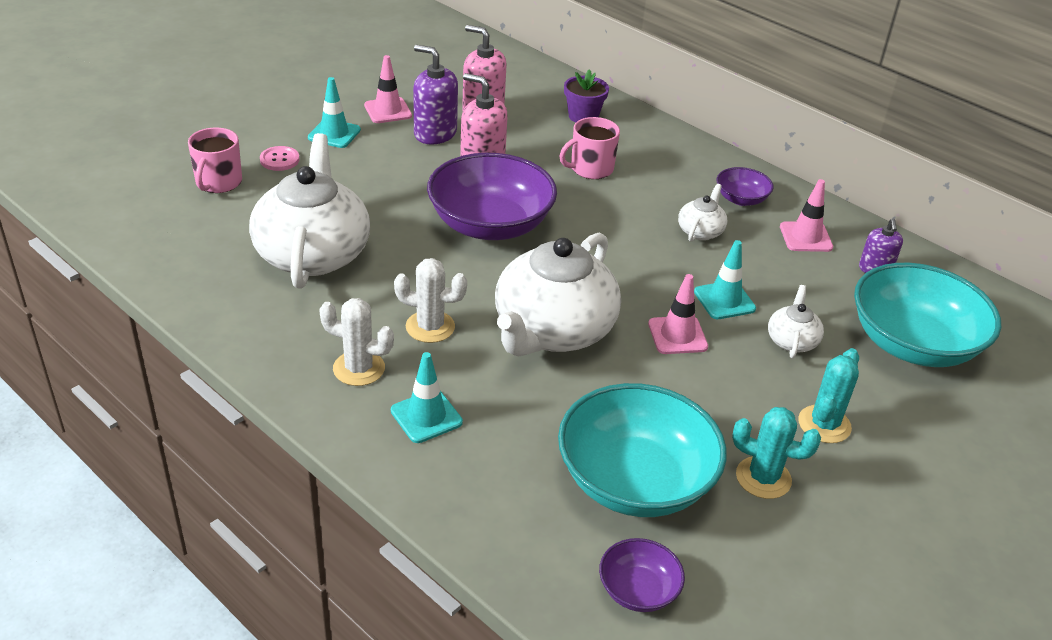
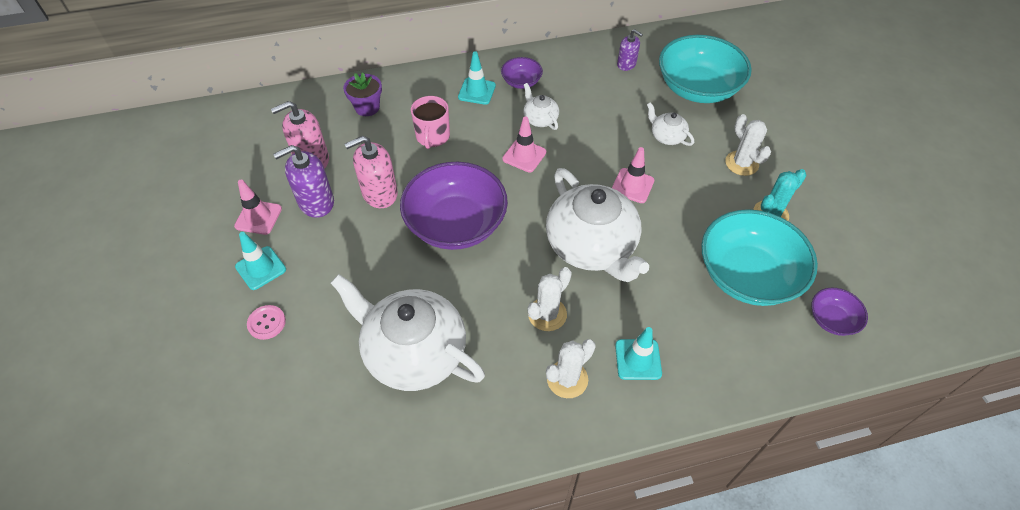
camera: 55 degrees left, 15 degrees up
(218, 182) = (263, 383): pink mug -> none
(724, 300) = (613, 145): turquoise traffic cone -> turquoise traffic cone (477, 91)
(805, 237) = (578, 75): pink traffic cone -> pink traffic cone (524, 155)
(824, 424) = (741, 163): turquoise cactus -> white cactus

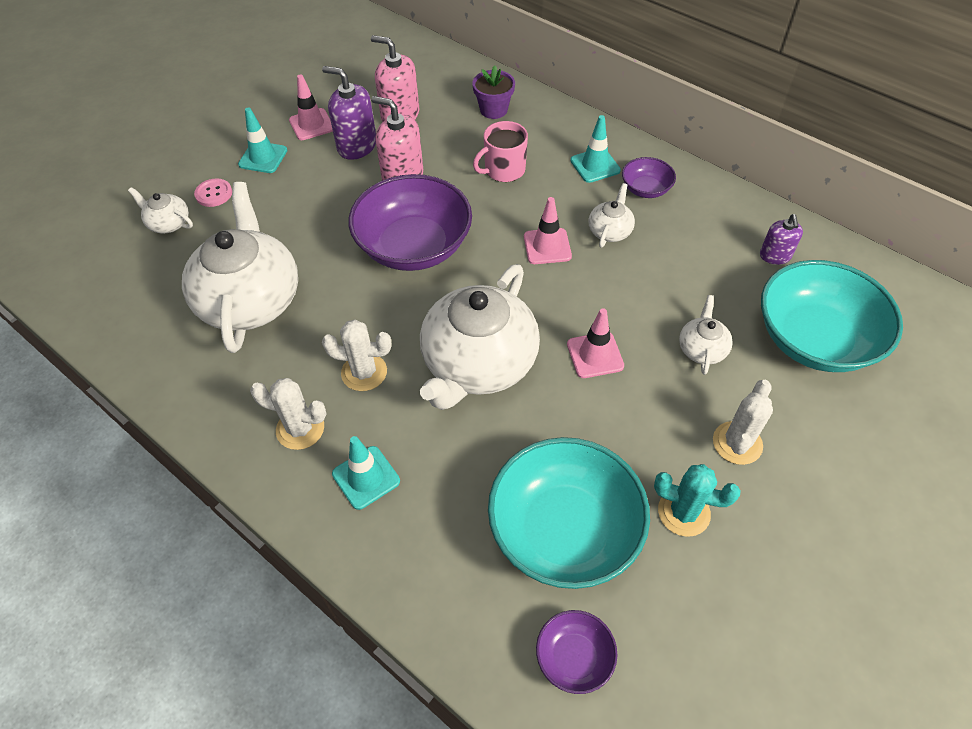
camera: 55 degrees right, 0 degrees up
(267, 372) = (168, 223): none -> white teapot

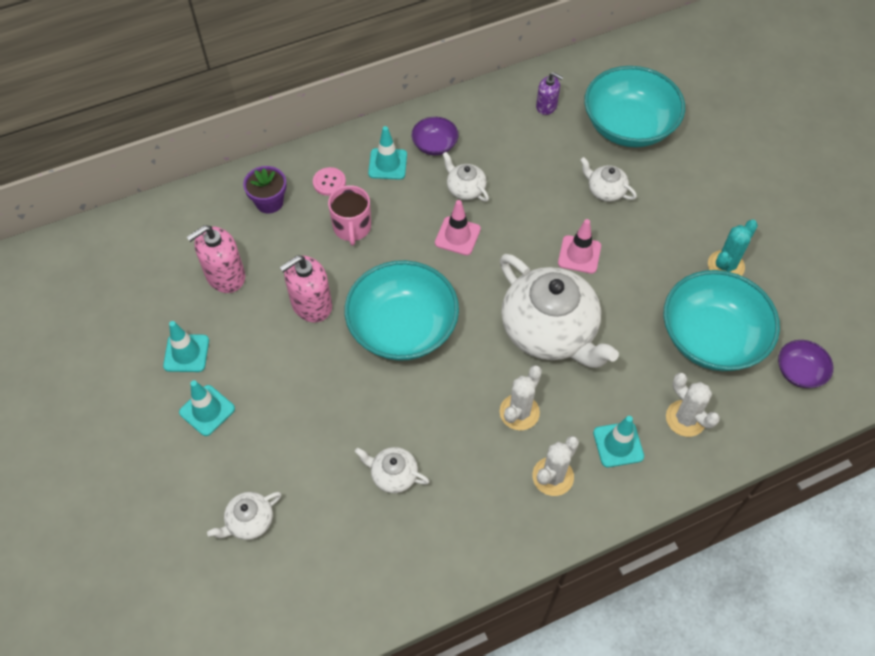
camera: 65 degrees left, 5 degrees up
(214, 194) = (232, 469): pink button -> pink button (329, 182)
(250, 299) = (393, 475): white teapot -> white teapot, size x0.44
(311, 124) = (186, 353): pink traffic cone -> turquoise traffic cone
(357, 146) = (244, 325): purple soap dispenser -> none
(414, 246) = (402, 328): purple bowl -> turquoise bowl
(737, 443) = (688, 211): white cactus -> white cactus (685, 418)

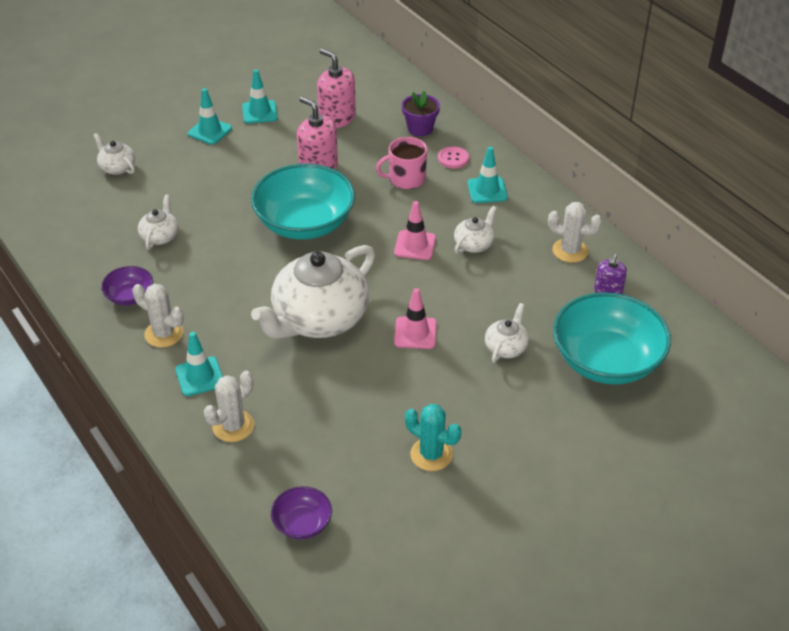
camera: 80 degrees right, 15 degrees down
(435, 145) = (522, 217): purple bowl -> purple bowl (130, 296)
(519, 412) = (227, 306): white cactus -> white cactus (570, 251)
(711, 337) = (333, 444): turquoise bowl -> none

